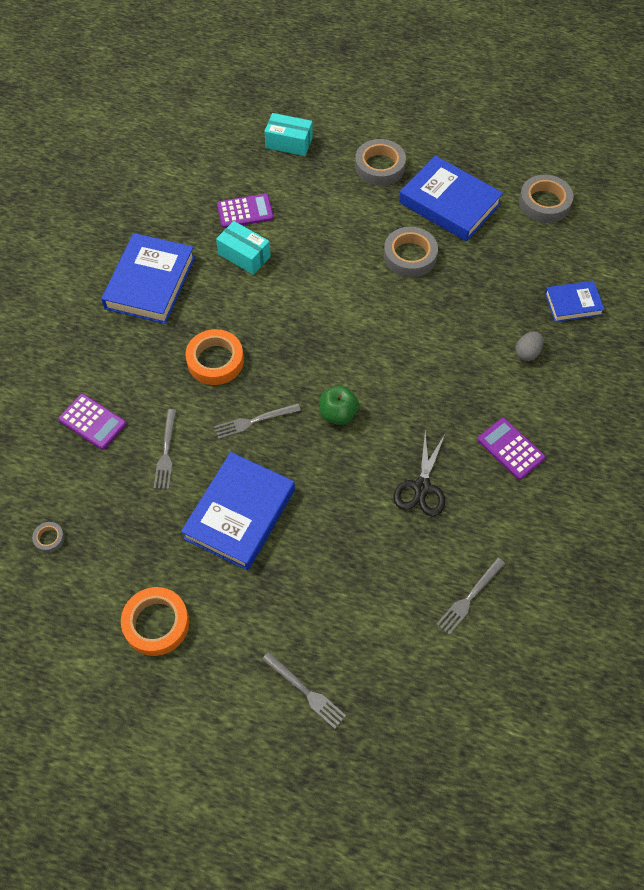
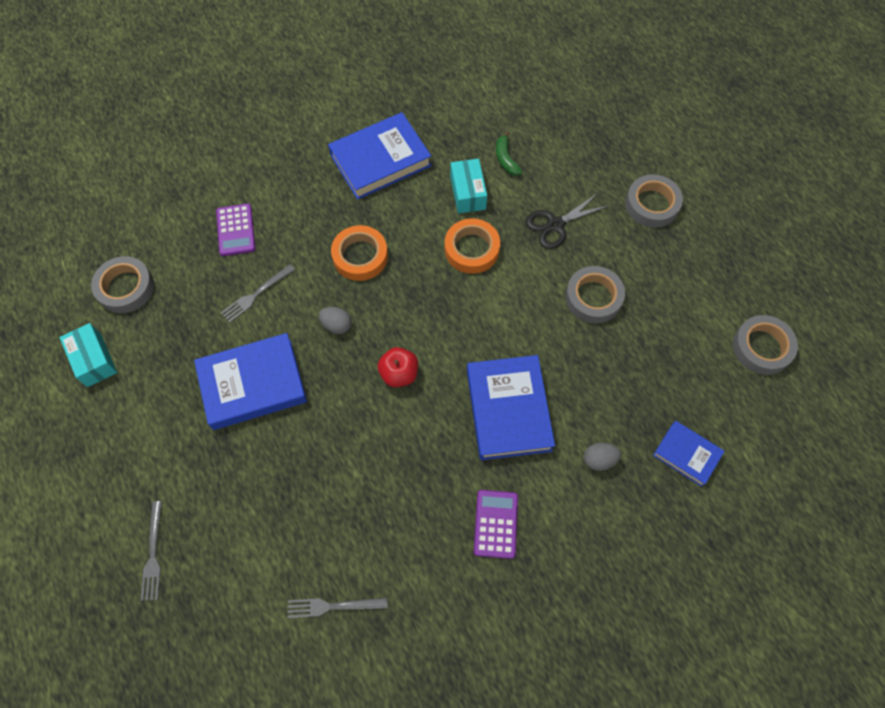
camera: 45 degrees right, 5 degrees up
(49, 538) = (125, 288): grey tape -> grey tape, size x2.07
(156, 623) = (121, 409): orange tape -> orange tape (471, 249)
(245, 211) = (506, 159): purple calculator -> green banana
(254, 421) = (336, 325): grey fork -> grey egg
(289, 143) = (600, 129): turquoise box -> turquoise box (94, 360)
(338, 414) = (399, 374): green apple -> red apple
(422, 487) = (395, 488): black scissors -> black scissors (555, 225)
(449, 203) = (676, 281): blue book -> blue book (508, 410)

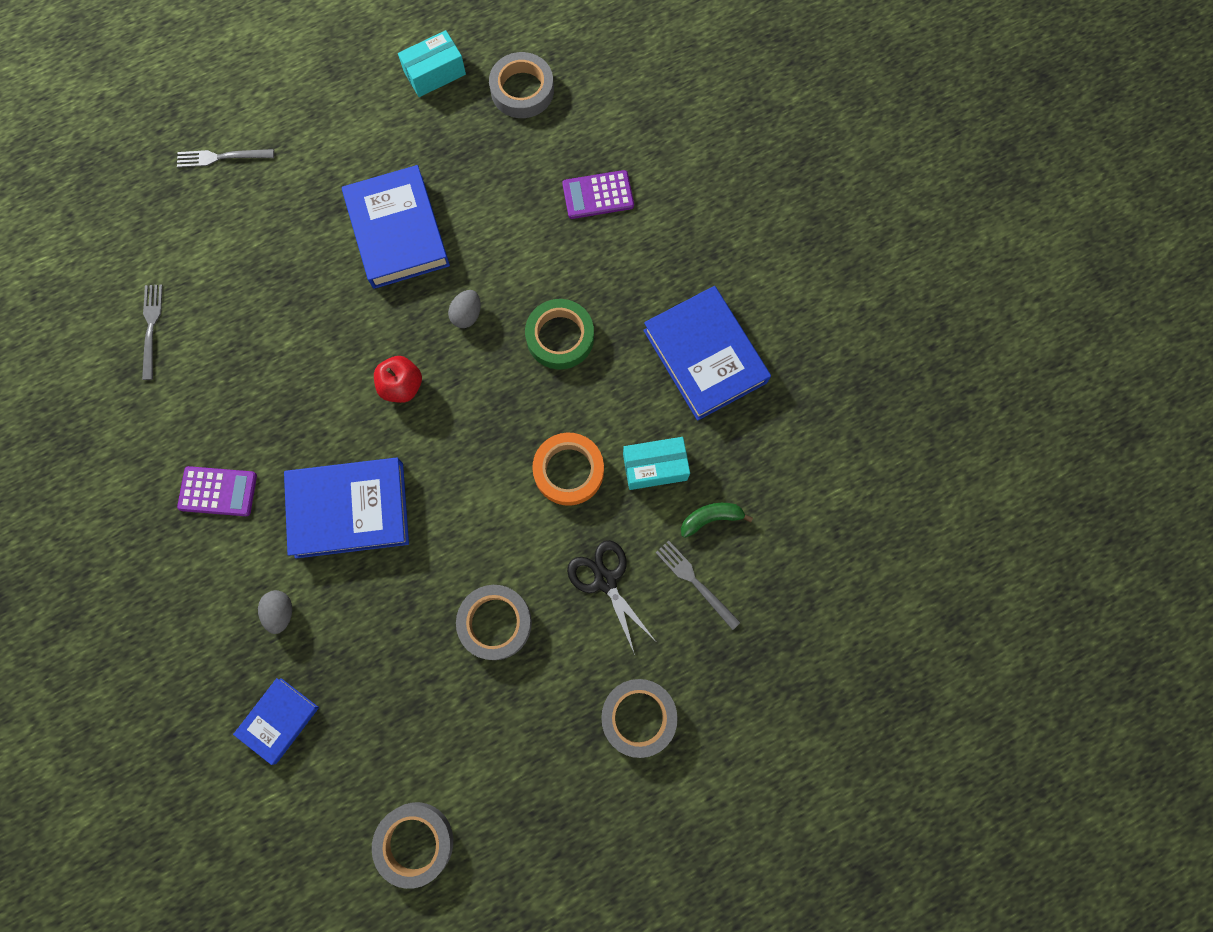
camera: 90 degrees right, 10 degrees up
(256, 294) = (510, 225): grey fork -> grey fork (695, 582)
(360, 256) = (560, 337): orange tape -> green tape

